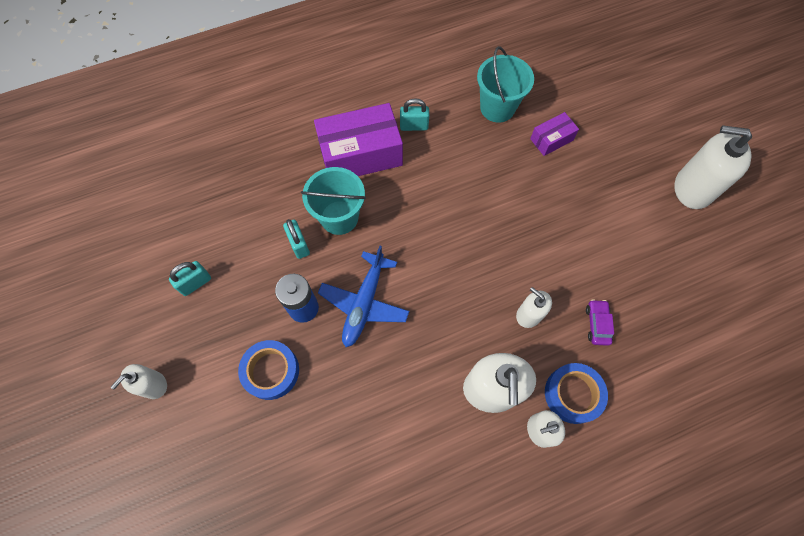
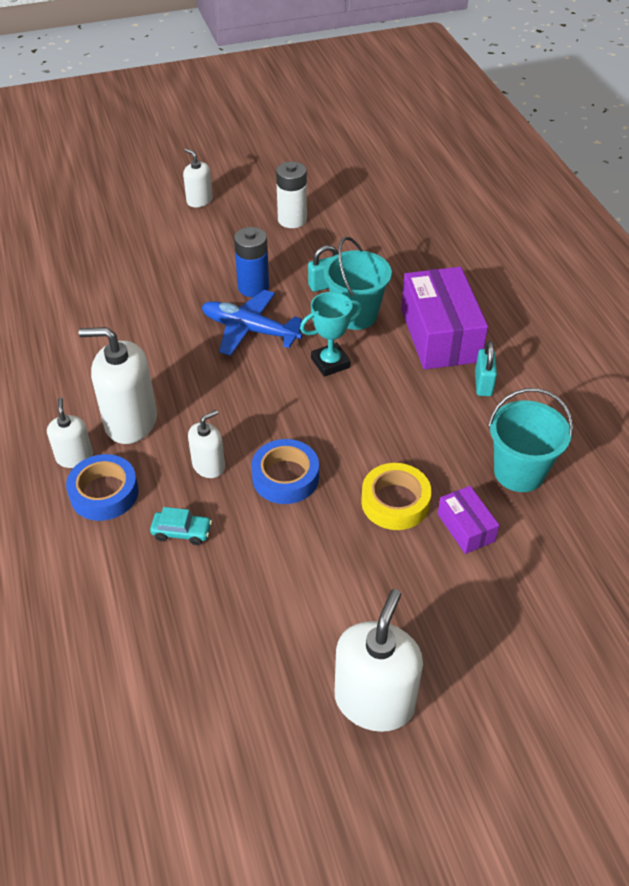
camera: 95 degrees right, 20 degrees down
(195, 283) = (292, 220): turquoise padlock -> white battery
(271, 371) = (193, 266): blue tape -> blue tape (285, 477)
(401, 233) = (330, 363): none -> turquoise trophy
(538, 181) = (395, 502): none -> yellow tape
(597, 324) = (182, 532): purple car -> turquoise car

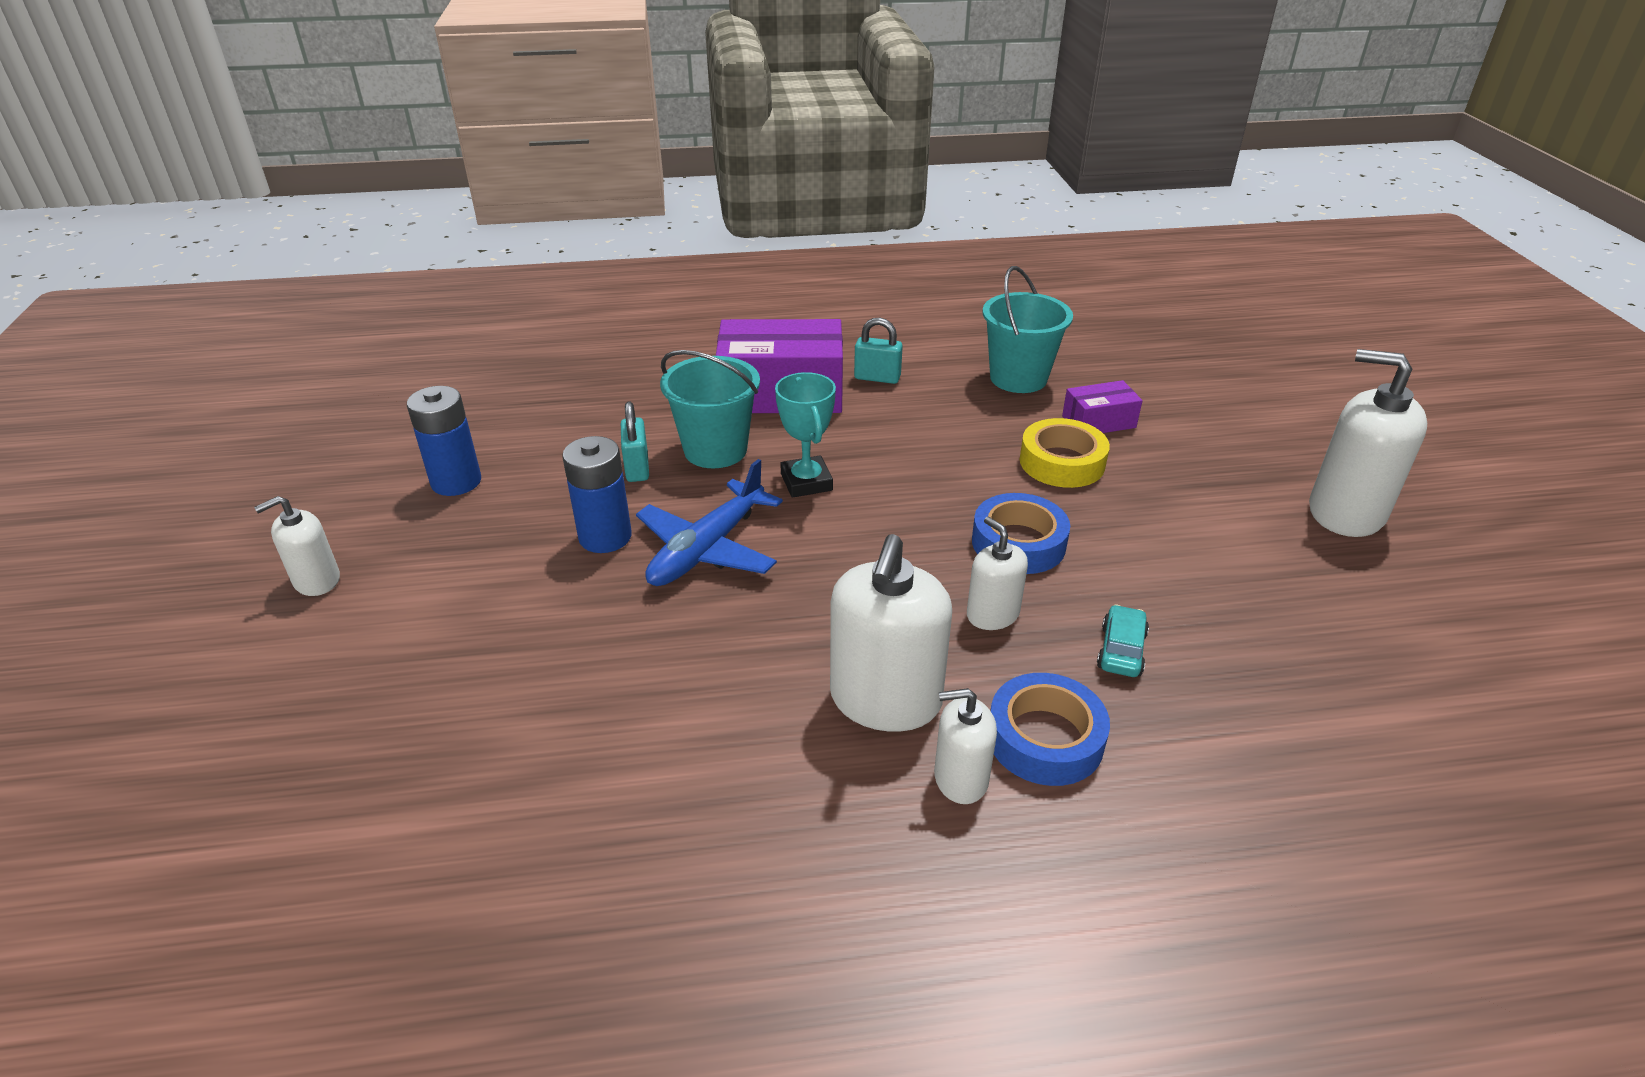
camera: 80 degrees left, 10 degrees down
(292, 220) = (456, 482): white battery -> blue battery

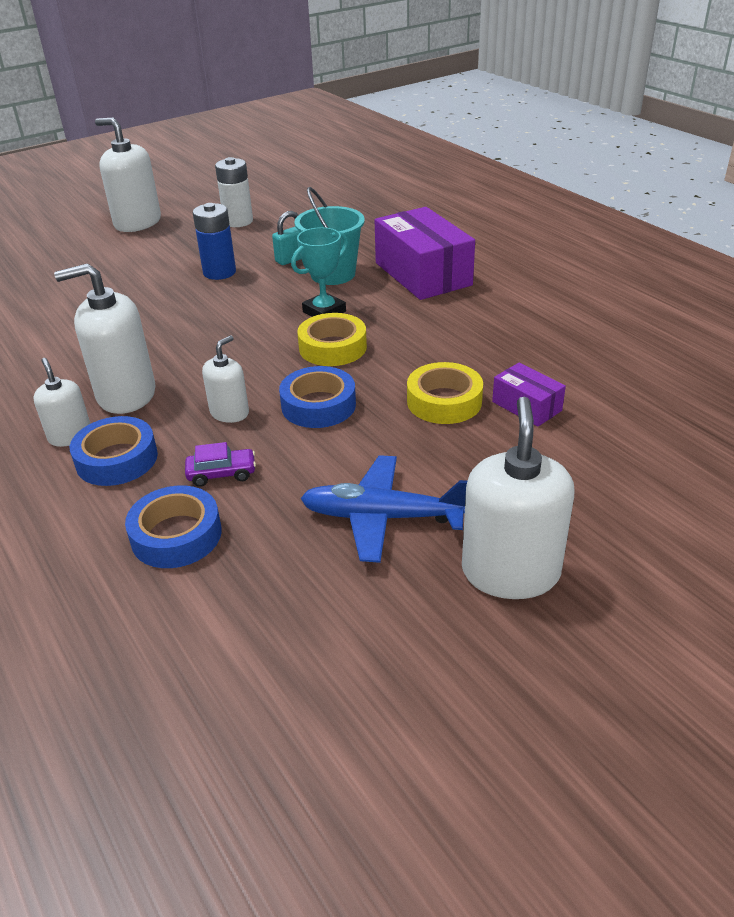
camera: 65 degrees right, 0 degrees up
(317, 580) = (137, 223): white soap dispenser -> white soap dispenser, size x1.80
(456, 482) = (238, 221): blue battery -> white battery
(707, 549) = (230, 303): blue plane -> blue plane (383, 517)
(877, 378) = (483, 300): turquoise padlock -> none
(898, 499) = (332, 347): none -> yellow tape
(1018, 378) = (554, 355): turquoise bucket -> none
(1121, 650) = (222, 473): turquoise car -> purple car
(1228, 714) = (176, 535): none -> blue tape

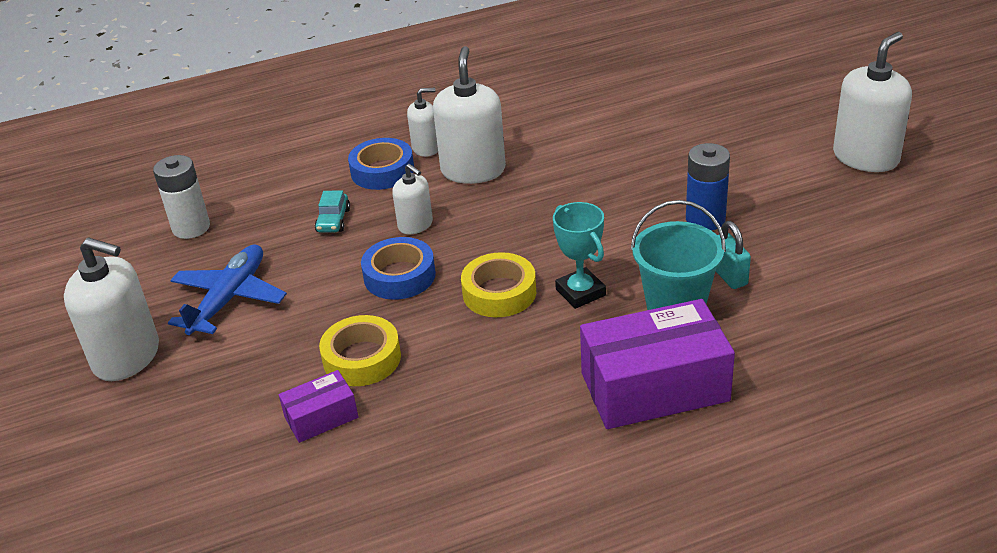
camera: 105 degrees right, 0 degrees up
(176, 535) = (277, 201): blue tape -> none
(222, 473) = (333, 220): purple car -> turquoise car
(238, 221) = (860, 235): white battery -> white battery (191, 228)

